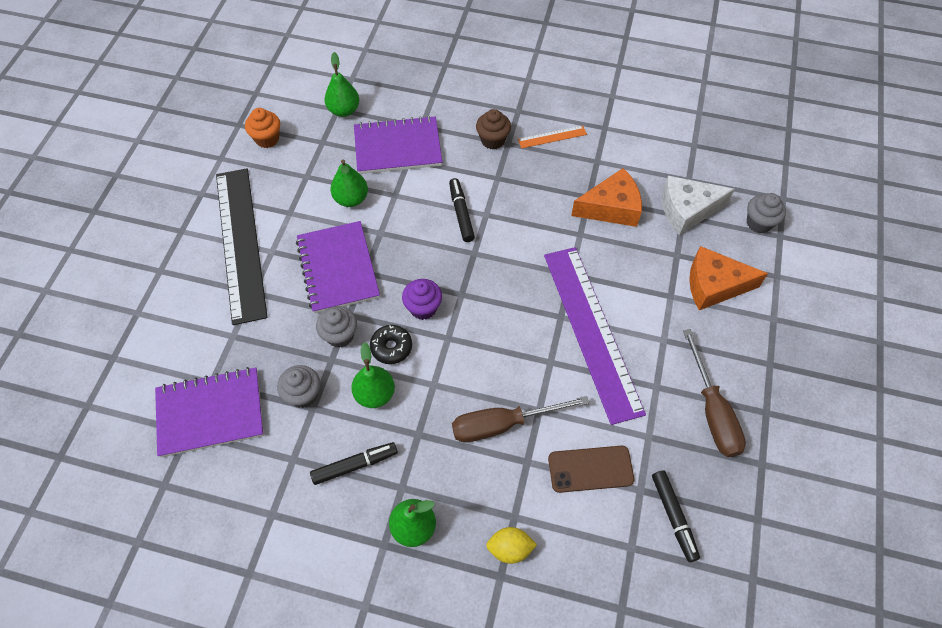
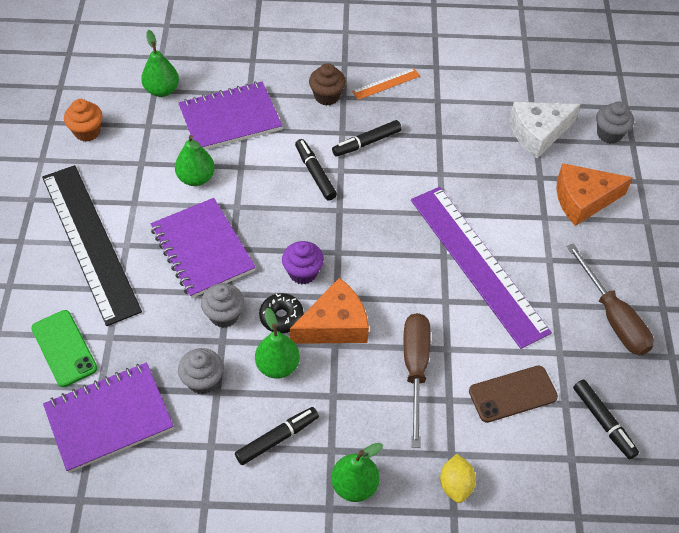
camera: 15 degrees left, 5 degrees down
(190, 339) = (64, 348): none -> green phone
(503, 424) = (415, 369): brown screwdriver -> brown screwdriver turned 120 degrees clockwise
(510, 549) = (455, 485): yellow lemon -> yellow lemon turned 75 degrees counterclockwise
(518, 192) = (367, 143): none -> black marker
(611, 208) = (464, 143): orange cheese -> orange cheese (334, 325)

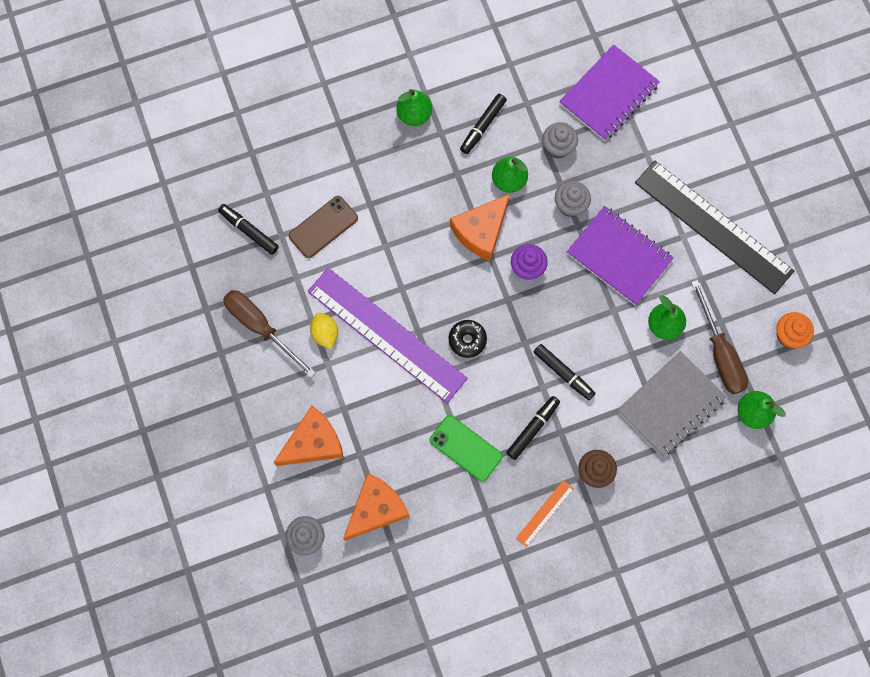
camera: 160 degrees right, 20 degrees up
(64, 348) = (674, 131): green phone -> green phone (466, 448)
(230, 118) = (670, 405): purple notebook -> grey notebook
(281, 317) = (525, 221): black donut -> black donut (467, 340)
(415, 369) = (404, 218): brown screwdriver -> brown screwdriver (720, 353)
(455, 485) = (344, 142): yellow lemon -> yellow lemon (325, 333)
(538, 133) = (376, 509): white cheese -> orange cheese

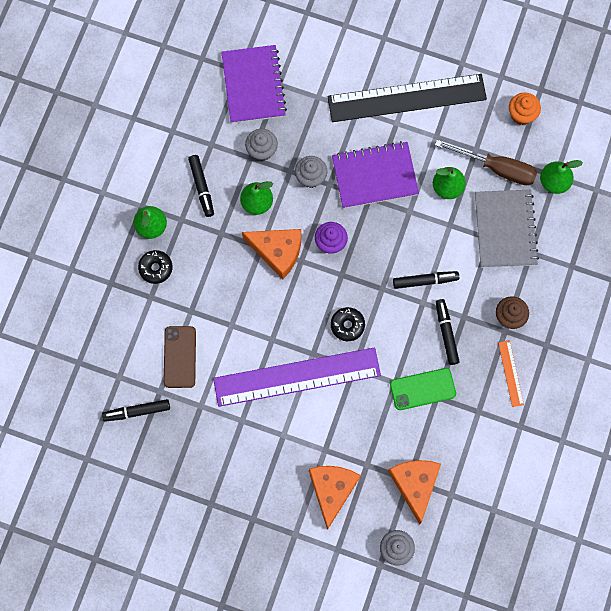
camera: 50 degrees left, 0 degrees up
(260, 327) = (216, 460): brown screwdriver -> none
(325, 333) = (260, 419): yellow lemon -> none
(382, 147) = (156, 268): none -> black donut
(481, 231) = (277, 252): orange cheese -> orange cheese turned 60 degrees counterclockwise

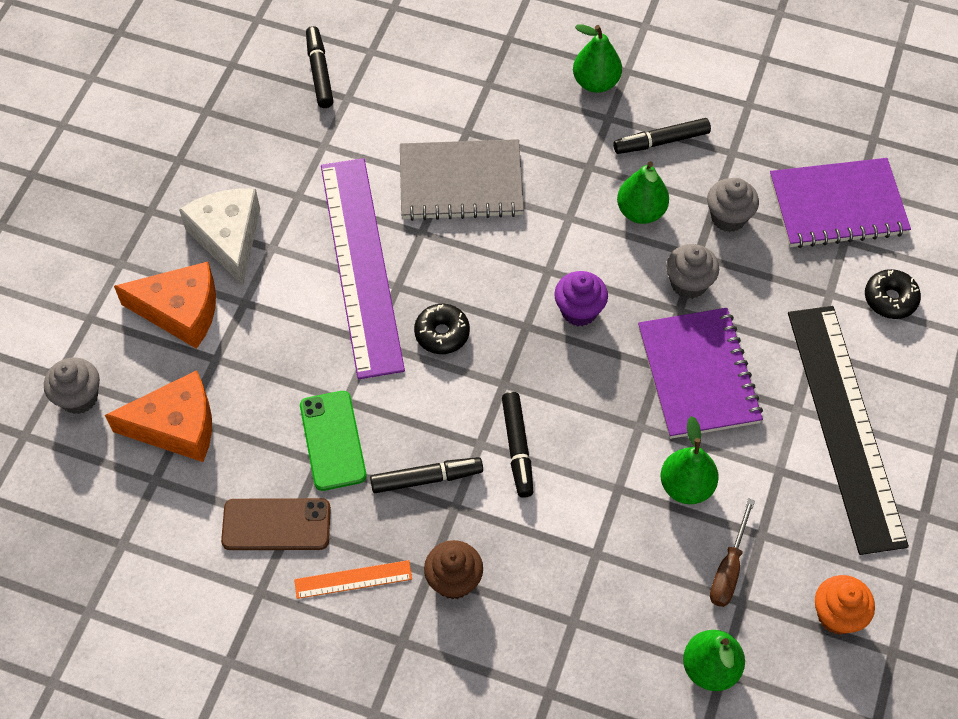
camera: 90 degrees right, 15 degrees down
(156, 268) = (531, 89): black donut -> black donut (890, 299)
(180, 357) = (397, 119): brown phone -> brown phone (276, 525)
(275, 464) = (228, 238): none -> white cheese
(277, 252) = (562, 239): orange cheese -> none
(497, 168) = (728, 569): brown screwdriver -> brown screwdriver, size x0.63
(505, 229) = (614, 579): grey notebook -> grey notebook (461, 183)

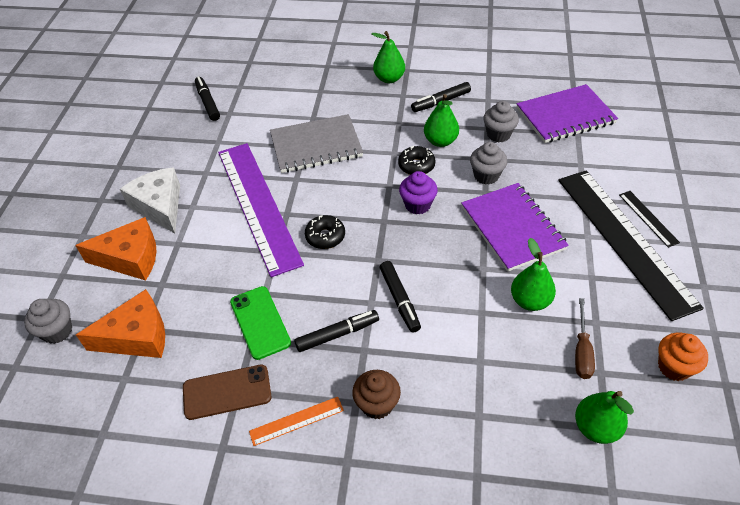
camera: 10 degrees left, 10 degrees down
(890, 299) = (621, 160): black donut -> black donut (416, 165)
(891, 400) = (648, 218): none -> black ruler

